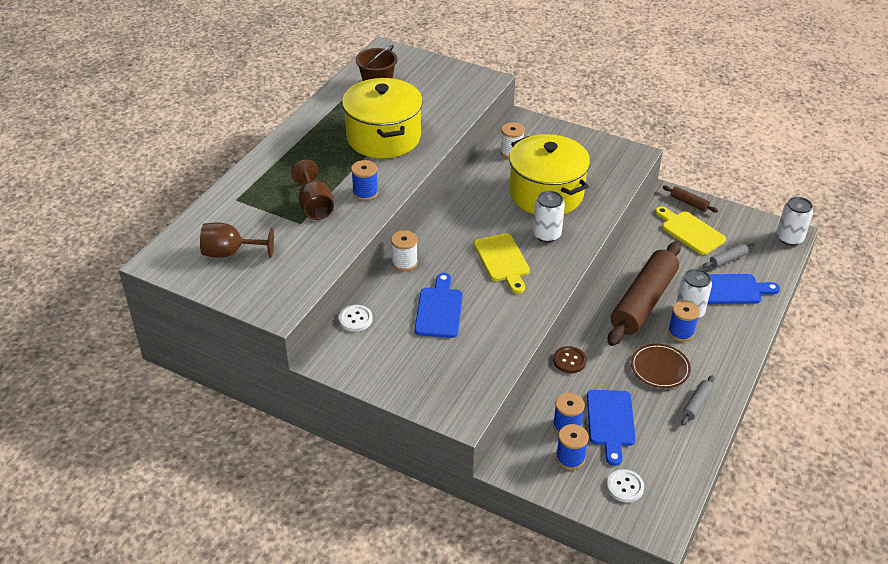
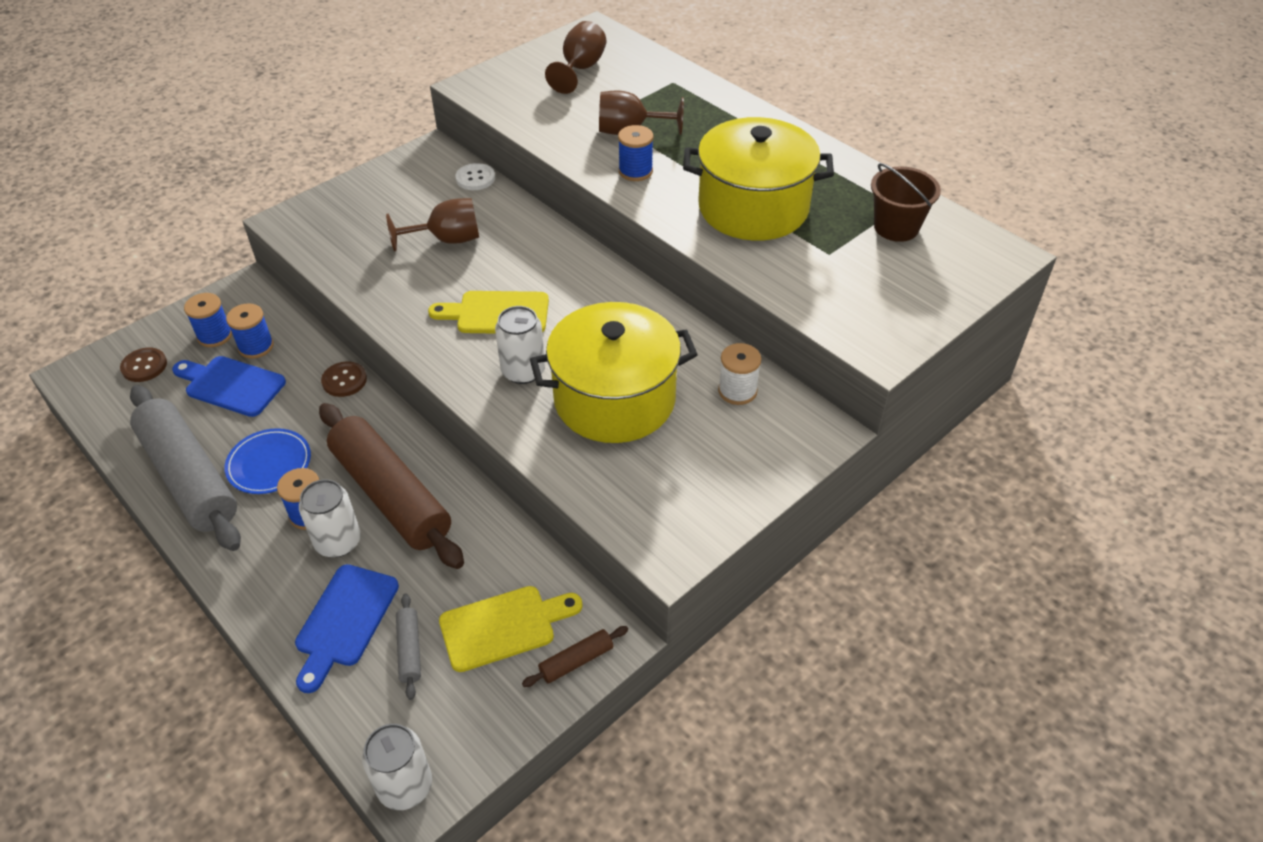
camera: 110 degrees right, 5 degrees up
(404, 262) = (545, 230): white spool -> none
(439, 309) = (447, 240): blue cutting board -> brown goblet
(625, 487) = (144, 366): white button -> brown button
(660, 368) = (269, 464): brown plate -> blue plate
(696, 404) = (189, 477): grey rolling pin -> grey rolling pin, size x2.44

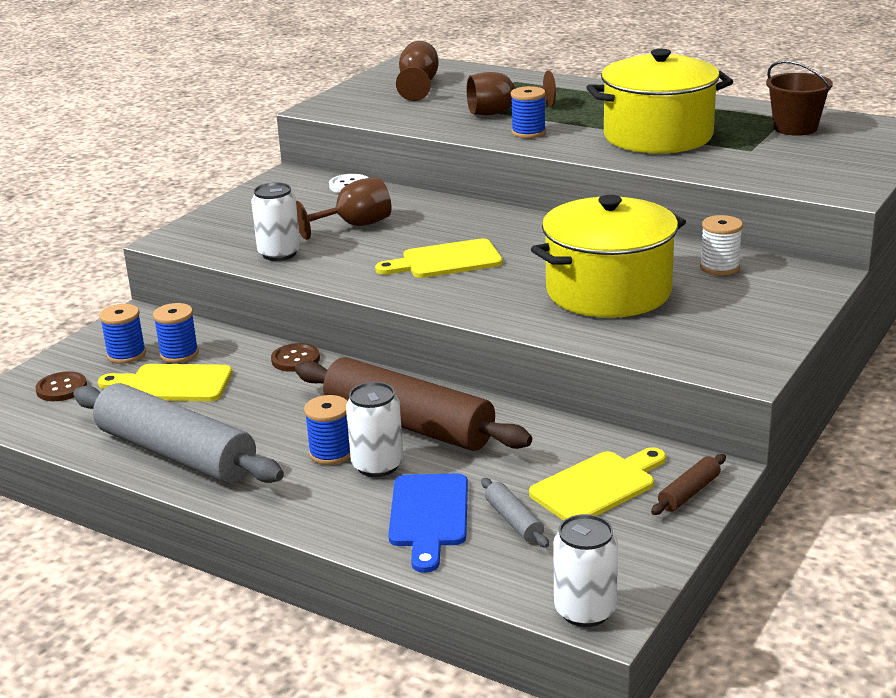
camera: 15 degrees left, 20 degrees down
(231, 385) = (172, 384): blue cutting board -> yellow cutting board
(269, 464) = (259, 428): blue plate -> none
(523, 371) = (504, 290): white can -> white can (279, 253)

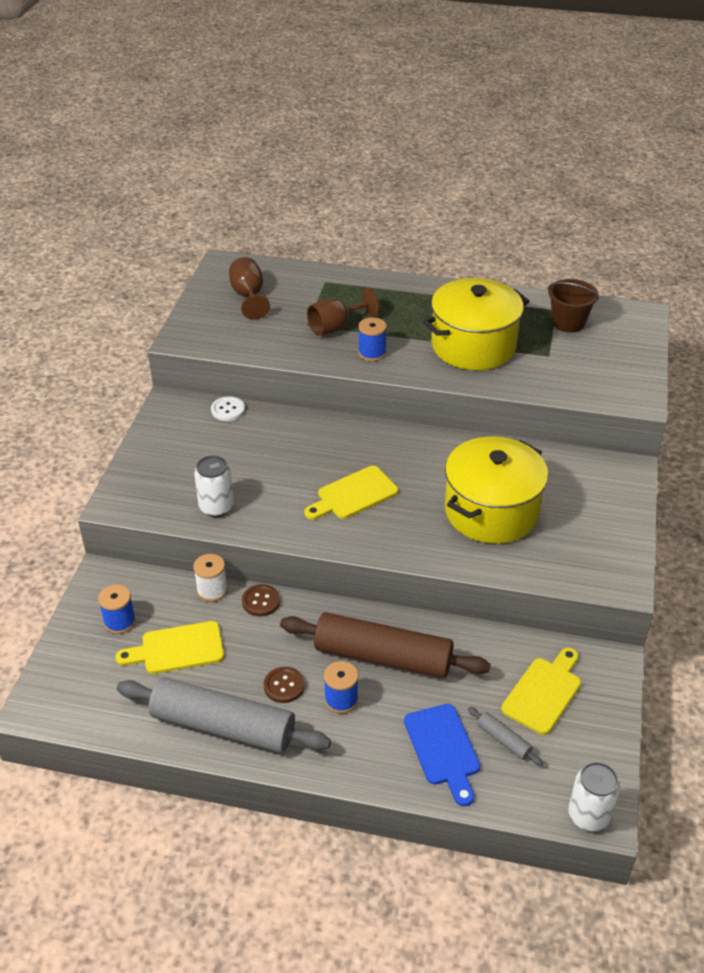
camera: 20 degrees left, 15 degrees up
(61, 388) = (87, 672): brown button -> brown button (284, 686)
(179, 354) = (163, 613): blue spool -> none
(354, 225) = (259, 462): brown goblet -> none
(377, 465) = (381, 705): white can -> none
(689, 493) = (606, 686): brown rolling pin -> none
(719, 267) = (557, 470): white spool -> white spool (212, 590)

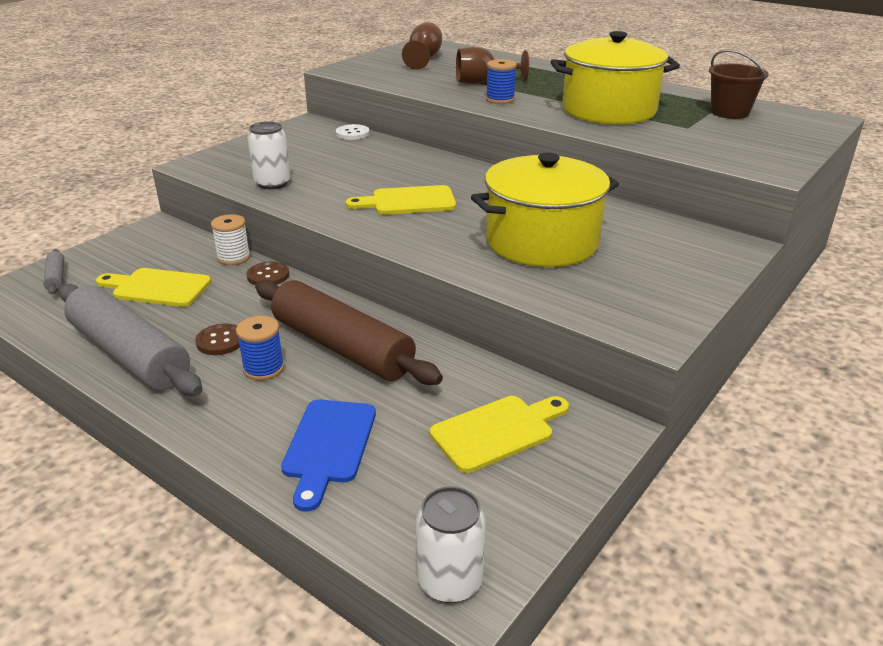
camera: 25 degrees right, 10 degrees down
(120, 622) = (133, 258): blue spool -> none
(503, 740) = (407, 461): grey rolling pin -> grey rolling pin (56, 277)

